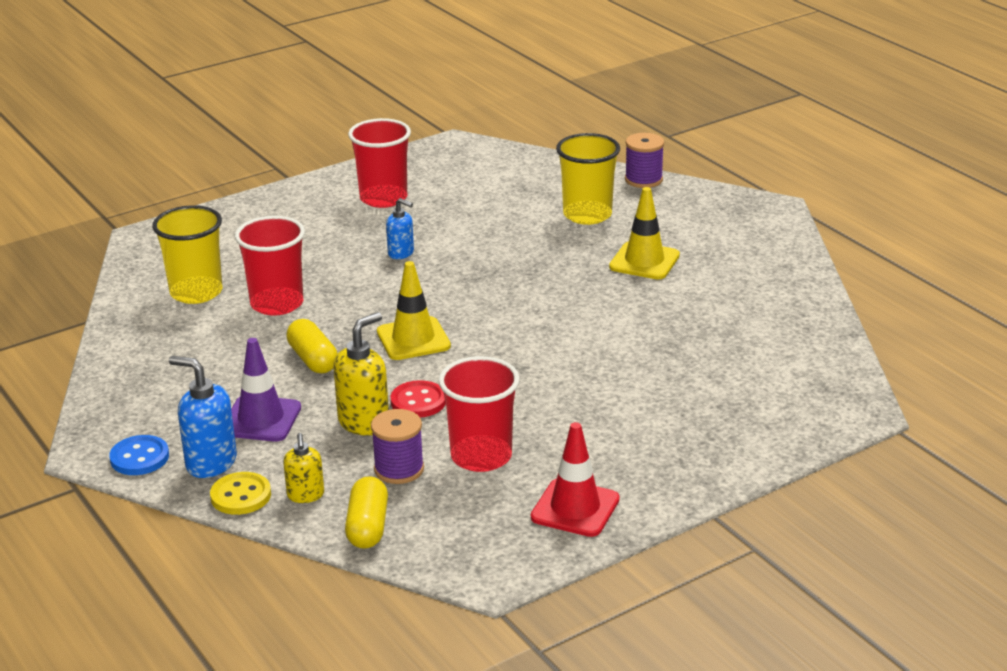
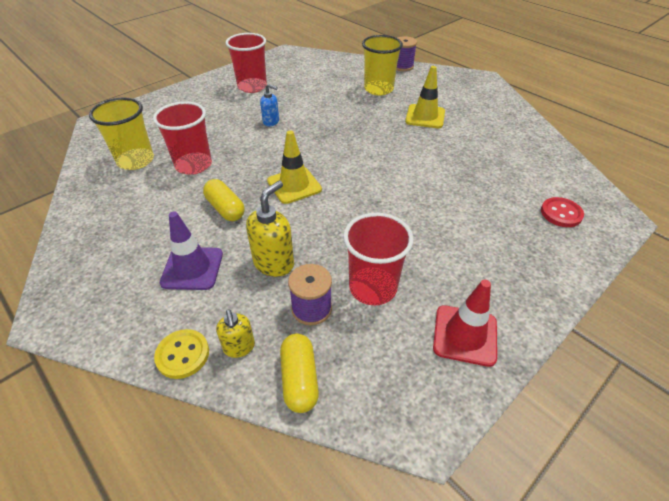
camera: 10 degrees left, 15 degrees up
(139, 457) = (92, 320): blue button -> none
(210, 463) = (154, 319): blue soap dispenser -> none
(418, 401) = (311, 239): red button -> red button (561, 213)

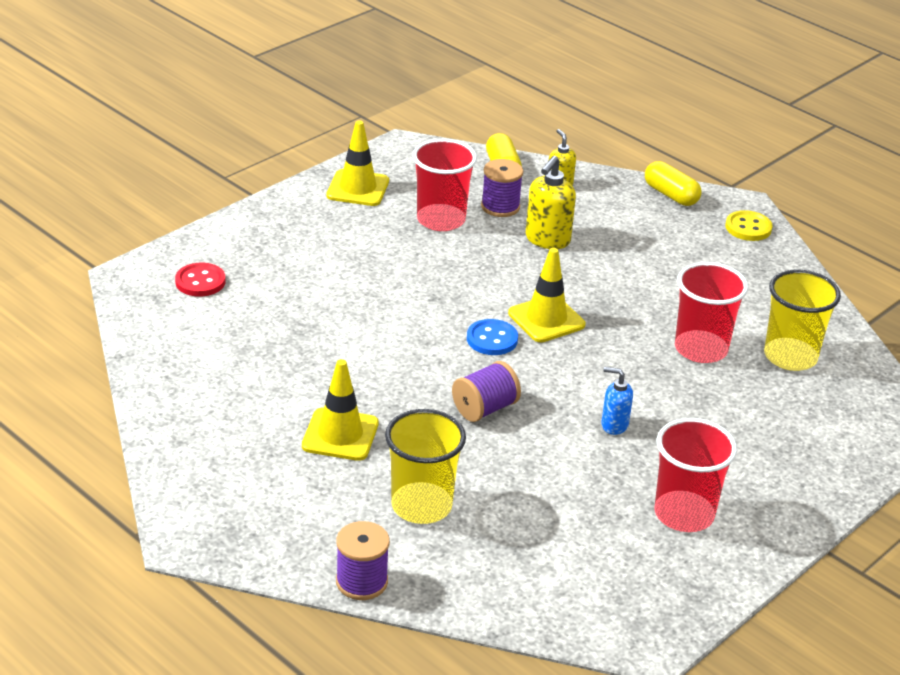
camera: 175 degrees right, 10 degrees down
(182, 355) = (606, 182): yellow button -> yellow button (748, 228)
(192, 268) = (632, 237): purple traffic cone -> none
(225, 208) = (625, 292): yellow capsule -> yellow capsule (671, 195)
(335, 170) = (492, 339): none -> blue button
(344, 129) = (485, 408): none -> purple spool
(465, 335) = (358, 188): red traffic cone -> yellow traffic cone

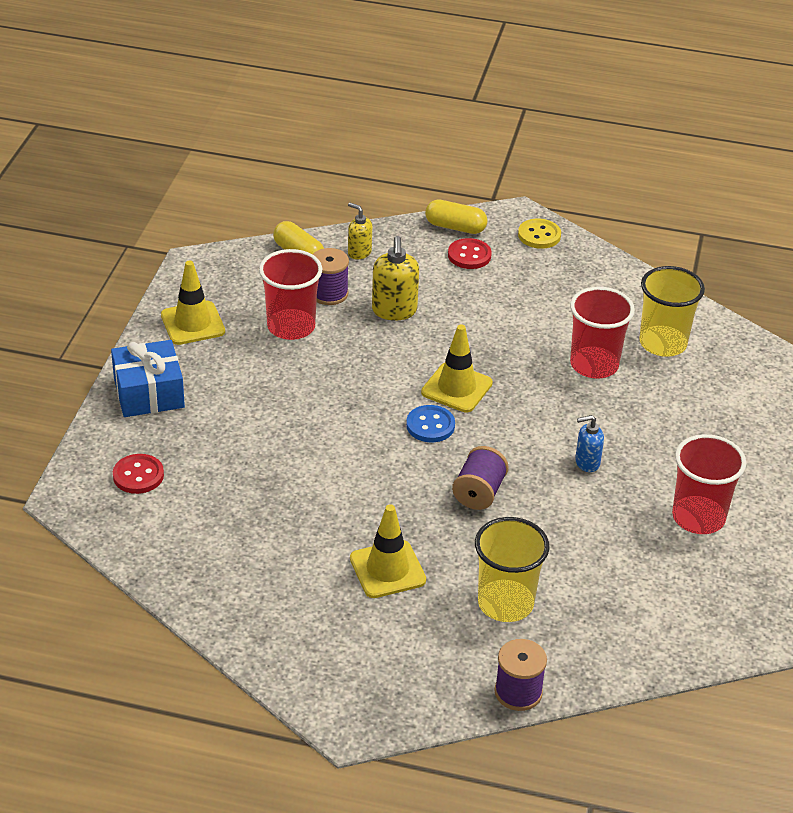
camera: 30 degrees left, 5 degrees up
(270, 225) = (149, 393): none -> blue gift
(662, 221) = (469, 255): none -> red button

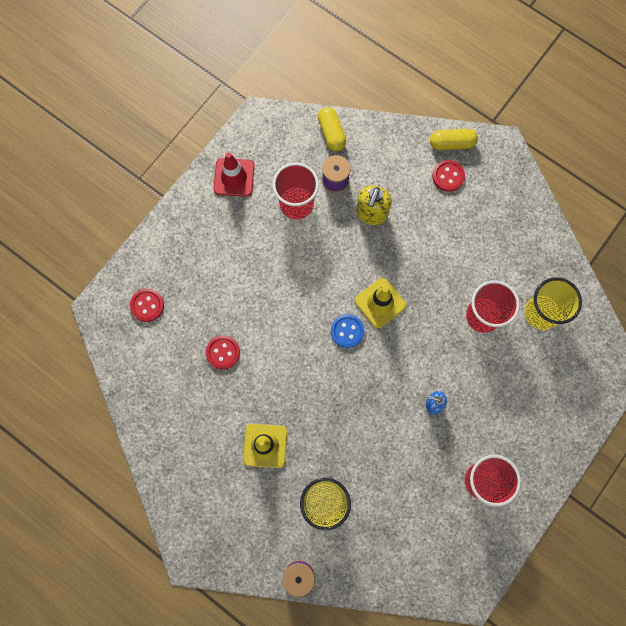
camera: 25 degrees right, 35 degrees up
(149, 393) = (181, 233): blue gift -> none
(193, 323) = (234, 177): yellow traffic cone -> red traffic cone
(273, 492) = (223, 352): none -> red button
(359, 252) = (373, 146): yellow soap dispenser -> none
(455, 227) = (452, 143): yellow capsule -> yellow capsule turned 45 degrees counterclockwise
(479, 492) = (351, 403): purple spool -> none
(539, 235) = (507, 173): yellow button -> none

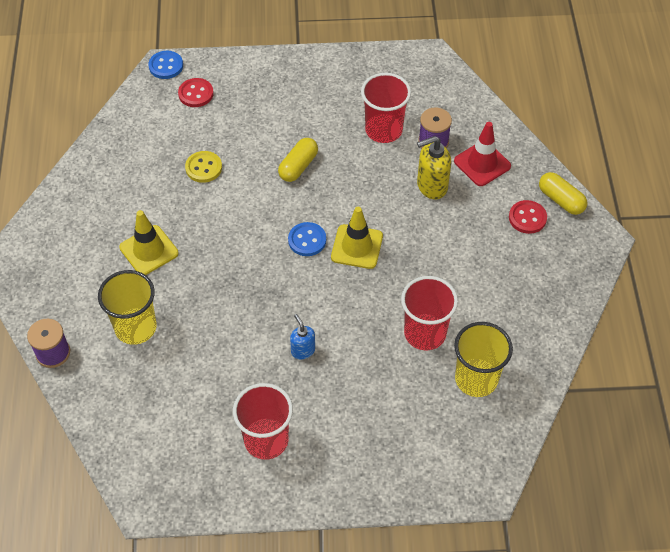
camera: 50 degrees right, 20 degrees down
(99, 306) = (166, 66): none -> blue button
(223, 352) = (203, 168): red button -> yellow button
(234, 177) = (362, 75): red traffic cone -> red traffic cone (482, 163)
(331, 133) = (472, 111): yellow capsule -> yellow capsule (298, 166)

